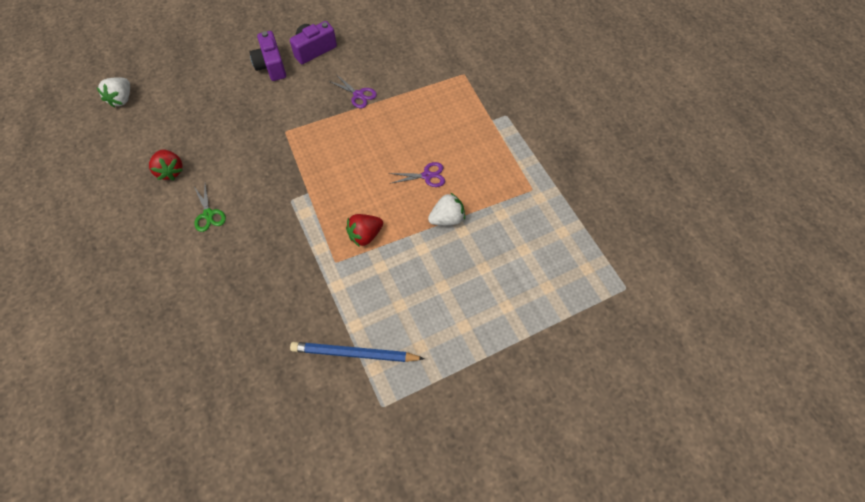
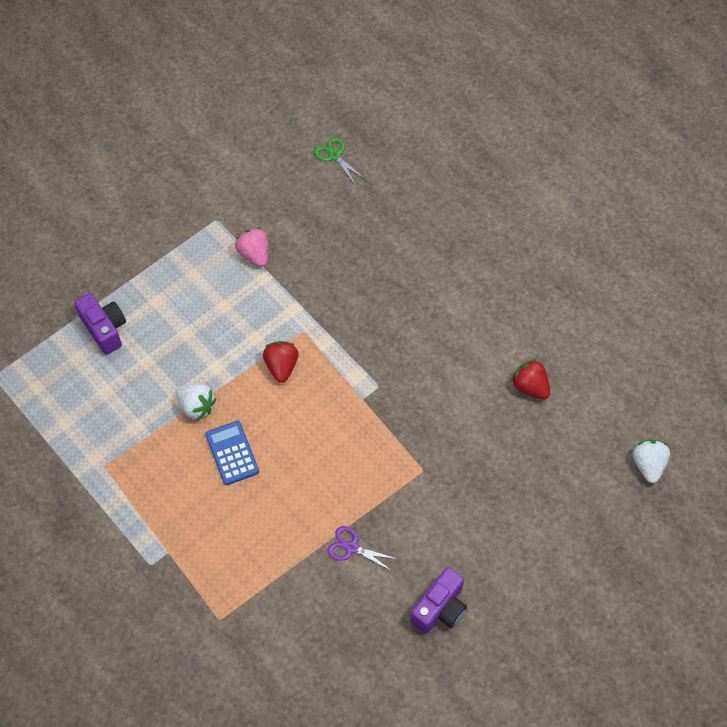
camera: 165 degrees right, 0 degrees up
(208, 214) = (460, 348): green scissors -> green scissors (334, 155)
(271, 66) = (486, 565): purple camera -> purple camera (104, 329)
(355, 353) = (254, 254): blue pencil -> pink strawberry
(365, 235) = (281, 366): red strawberry -> red strawberry turned 45 degrees counterclockwise
(427, 176) = (232, 453): purple scissors -> blue calculator
(447, 218) = (196, 406): white strawberry -> white strawberry turned 105 degrees counterclockwise

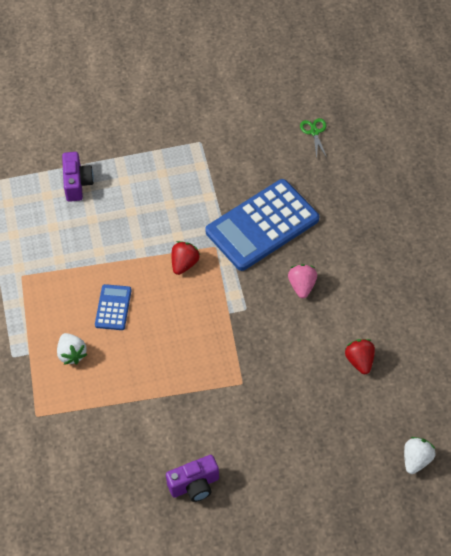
camera: 30 degrees right, 5 degrees down
(196, 406) = (108, 264): white strawberry -> white strawberry (72, 354)
(254, 254) = (213, 177): pink strawberry -> pink strawberry (302, 286)
(340, 285) = (262, 225): none -> blue calculator
(351, 547) = (157, 412): purple scissors -> none

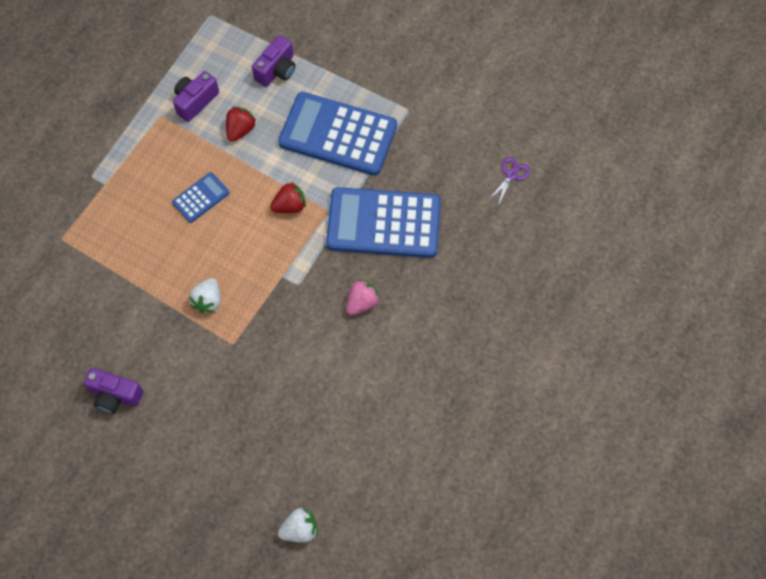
camera: 40 degrees right, 10 degrees up
(38, 247) = (195, 101): none -> purple camera
(72, 354) = (134, 210): white strawberry -> white strawberry (208, 301)
(168, 193) = (338, 134): none -> blue calculator
(314, 132) = (511, 175): green scissors -> purple scissors
(360, 361) = (342, 406): red strawberry -> red strawberry (240, 130)

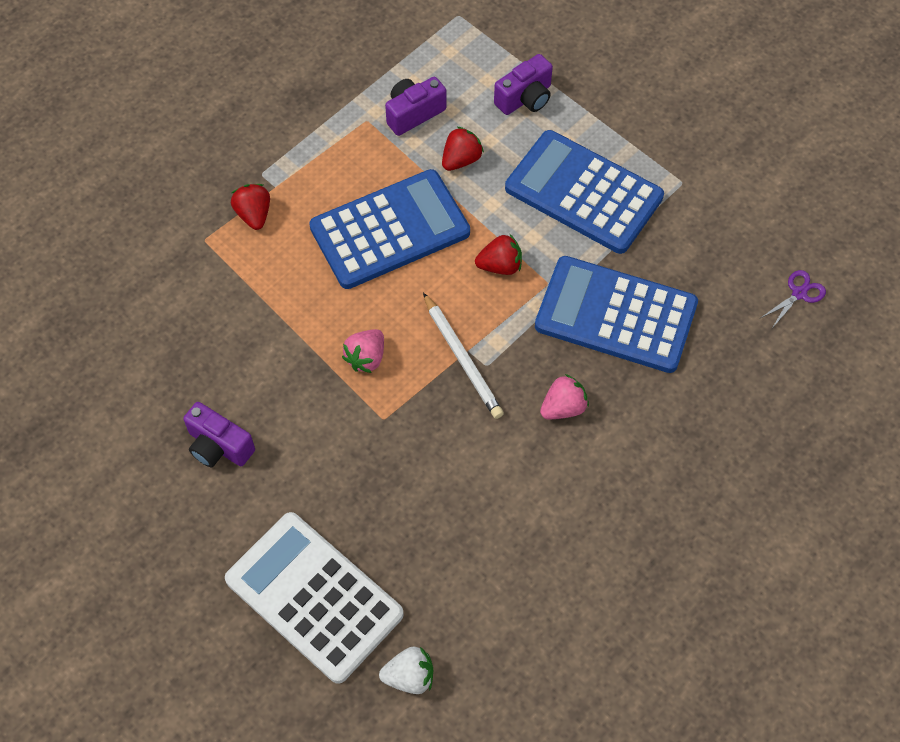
camera: 15 degrees right, 5 degrees down
(94, 210) = (254, 214): none -> red strawberry
(201, 198) = (390, 230): blue calculator -> blue calculator, size x2.14
(208, 301) = (366, 358): white strawberry -> pink strawberry
(216, 489) = (314, 597): none -> white calculator
(279, 283) = (462, 358): none -> white pencil

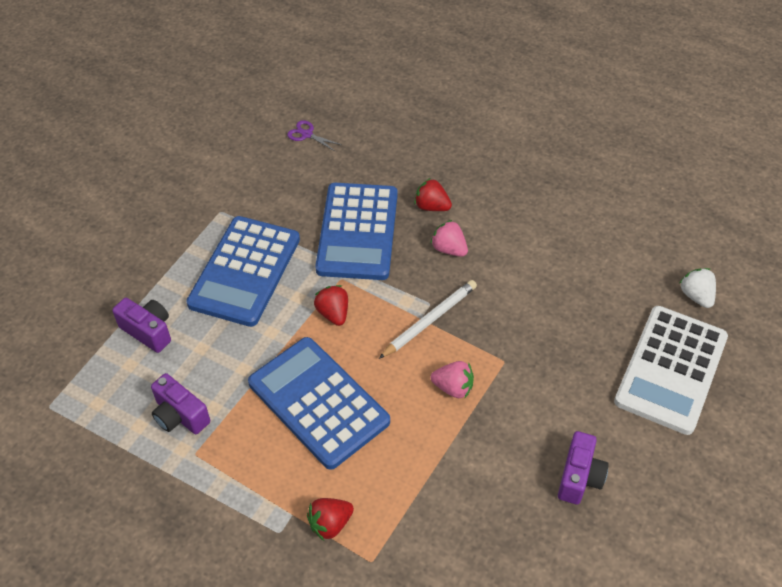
camera: 105 degrees left, 10 degrees down
(461, 160) = (227, 365): red strawberry -> red strawberry (431, 206)

